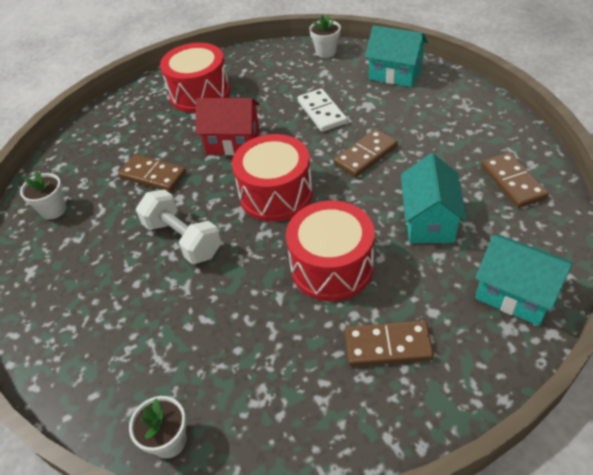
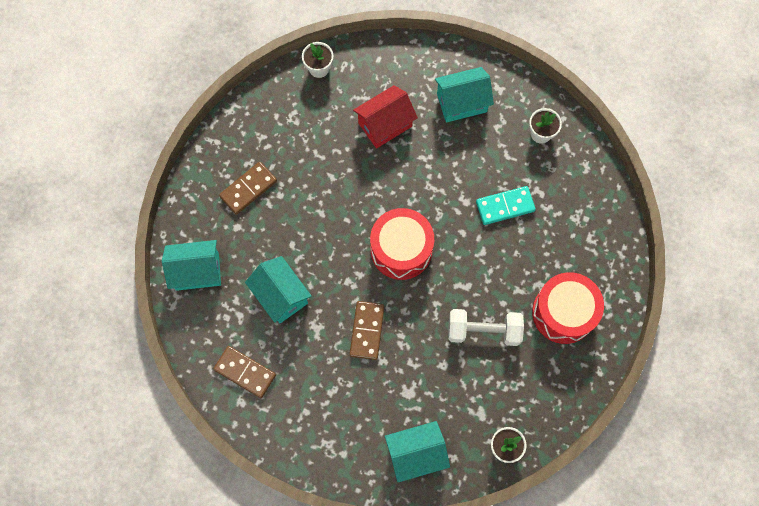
camera: 135 degrees right, 25 degrees up
(76, 282) = (461, 102): none -> turquoise house
(153, 175) = (505, 206): brown domino -> turquoise domino
(183, 239) = (428, 173): white dumbbell -> white dumbbell (483, 331)
(233, 142) = (479, 277): red house -> red house (385, 124)
(322, 112) = (439, 358): white domino -> none
(331, 266) = (317, 218): red drum -> none

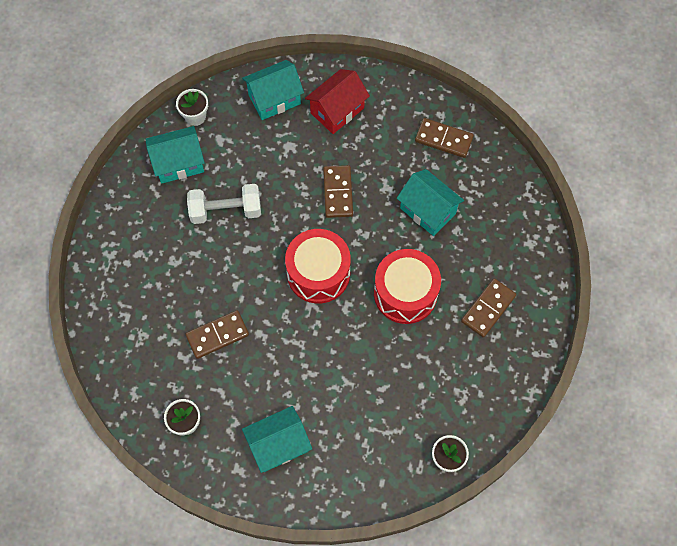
camera: 170 degrees right, 5 degrees down
(197, 271) = (515, 220): turquoise house -> turquoise house (179, 163)
(385, 124) = (359, 404): red house -> red house (337, 110)
(505, 206) = (217, 335): turquoise domino -> brown domino
(563, 312) = (149, 239): red drum -> red drum (405, 293)

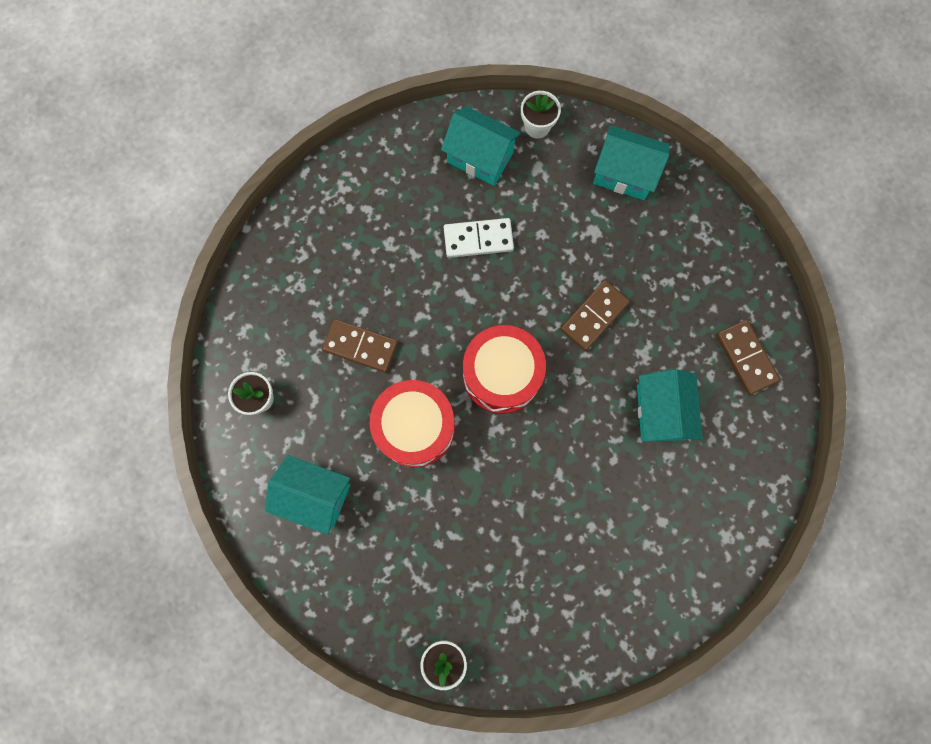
camera: 45 degrees right, 10 degrees up
(226, 210) = (478, 239): white dumbbell -> white domino
(337, 110) = (672, 237): red house -> none
(405, 293) = (561, 469): red drum -> red drum (415, 427)
(488, 308) = (622, 559): brown domino -> none

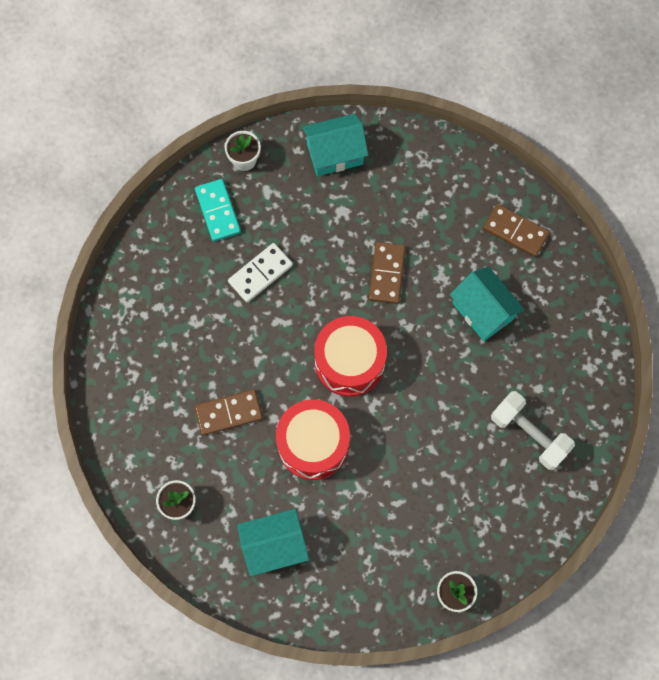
camera: 35 degrees left, 5 degrees down
(480, 157) = (218, 211): turquoise house -> turquoise domino
(622, 559) = (529, 434): none -> white dumbbell

